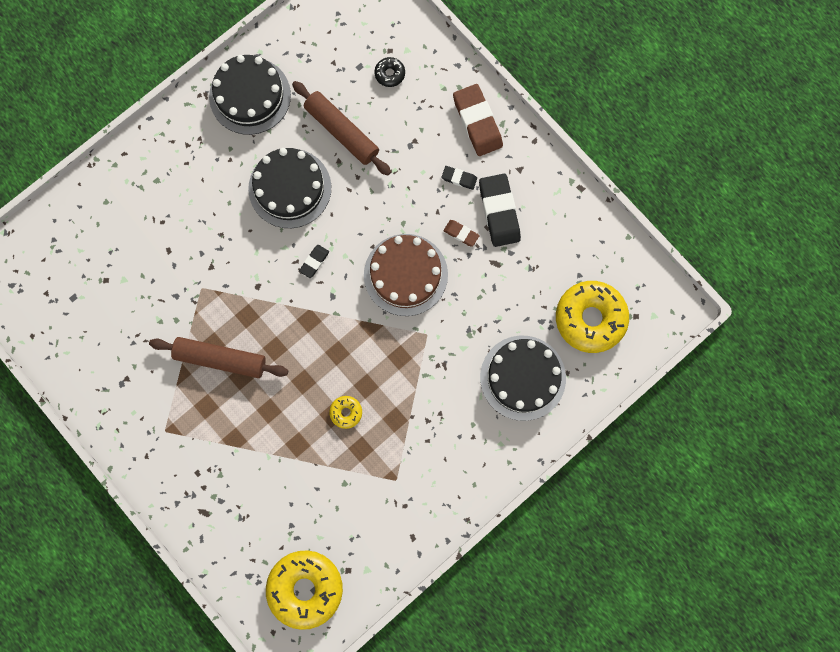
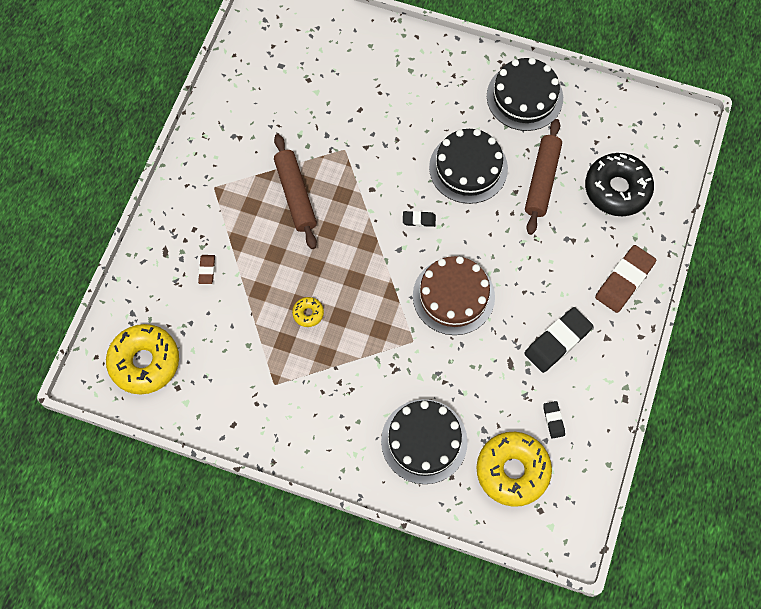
camera: 60 degrees right, 10 degrees down
(390, 74) = (617, 189): black donut -> black donut, size x2.25
(459, 178) = (564, 293): black eraser -> black eraser (553, 420)
(461, 233) = (517, 321): brown eraser -> brown eraser (207, 270)

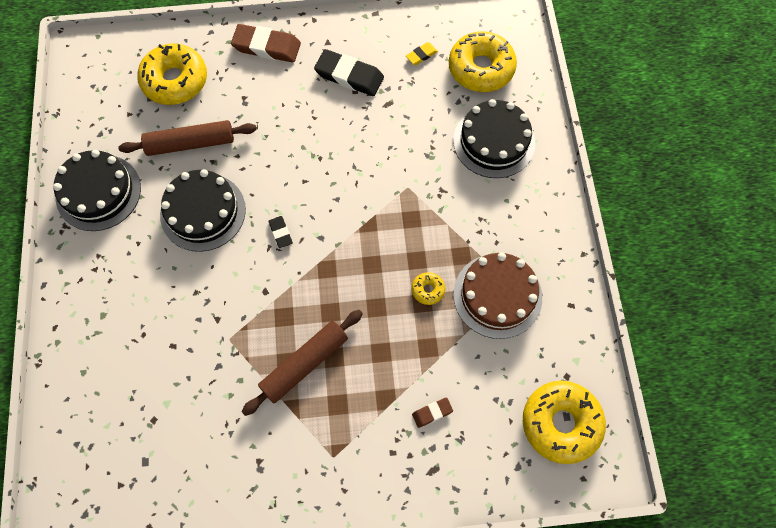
camera: 115 degrees left, 0 degrees up
(453, 296) = (346, 171): brown cake -> brown cake (497, 295)
(553, 420) = (421, 55): black eraser -> yellow eraser
(617, 189) = (175, 81): black donut -> yellow donut

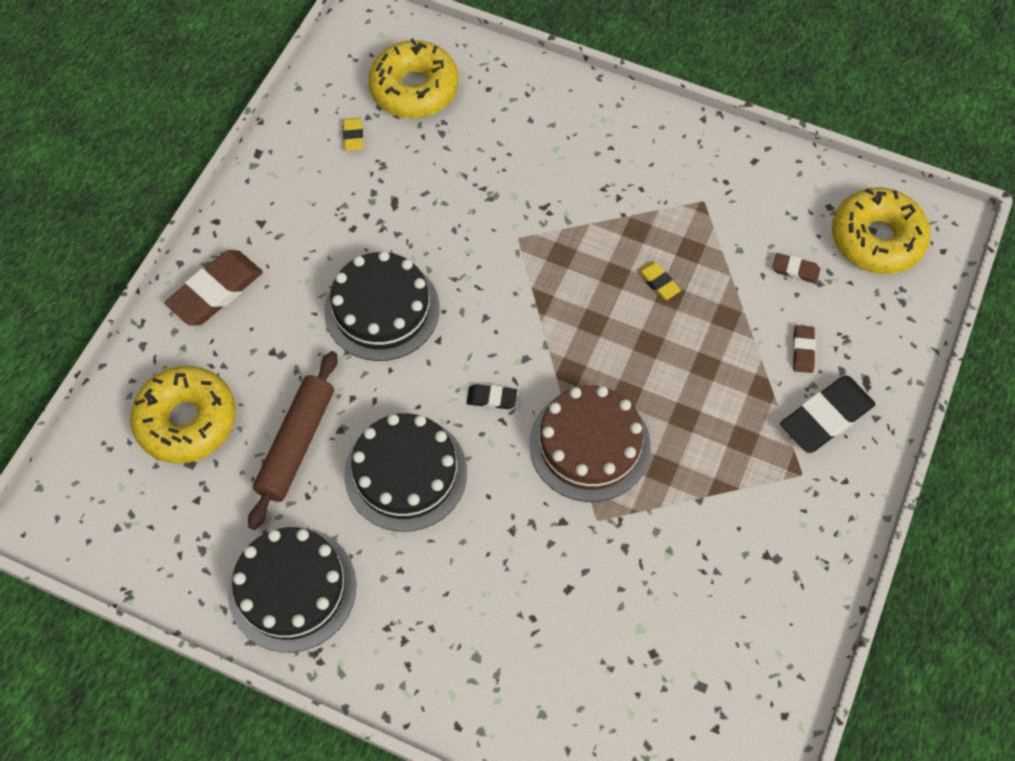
camera: 60 degrees left, 5 degrees down
(304, 364) = (675, 451): brown rolling pin -> none
(349, 76) = (327, 223): black eraser -> black eraser (826, 417)
(428, 290) = (658, 282): yellow donut -> yellow eraser
(494, 141) = (517, 126): black cake -> black cake (382, 309)
(496, 377) = (795, 270): none -> brown eraser
(497, 295) = (704, 220): brown cake -> brown cake (589, 445)

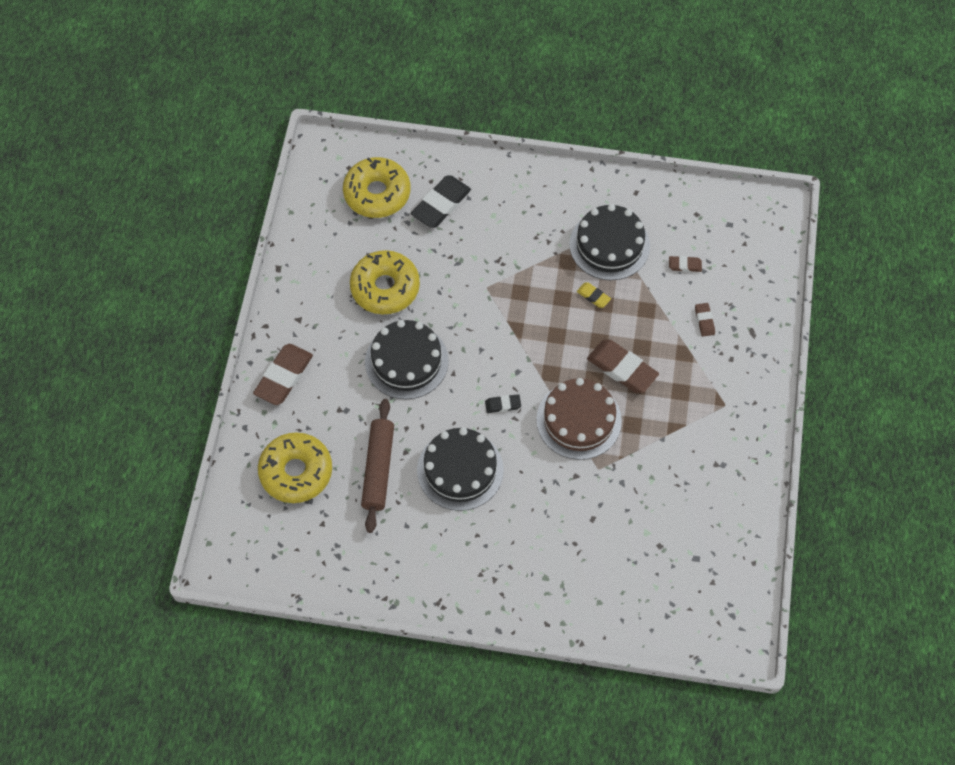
camera: 15 degrees left, 0 degrees up
(292, 588) = (408, 565): black cake -> black cake (609, 245)
(353, 136) = (344, 239): yellow eraser -> none
(670, 388) = (622, 368): none -> brown eraser
(826, 417) = (731, 363): black eraser -> black eraser (441, 204)
(876, 239) = (734, 230): yellow donut -> yellow donut (385, 288)

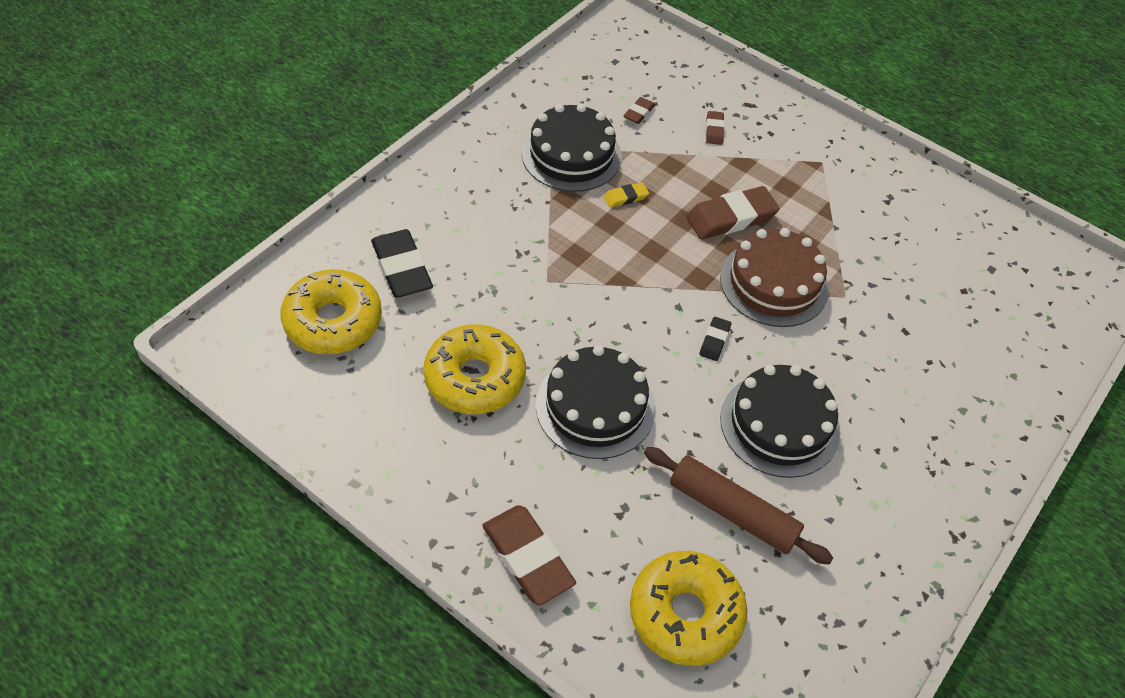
camera: 65 degrees left, 10 degrees down
(704, 321) = (714, 130): brown eraser -> brown eraser turned 75 degrees clockwise

